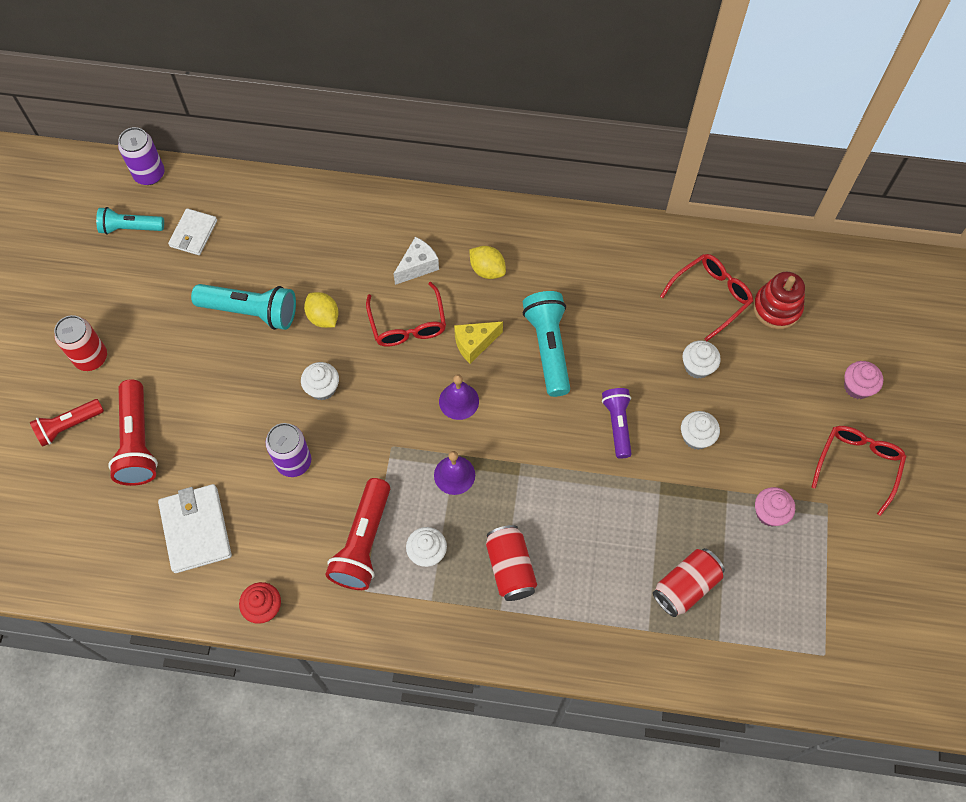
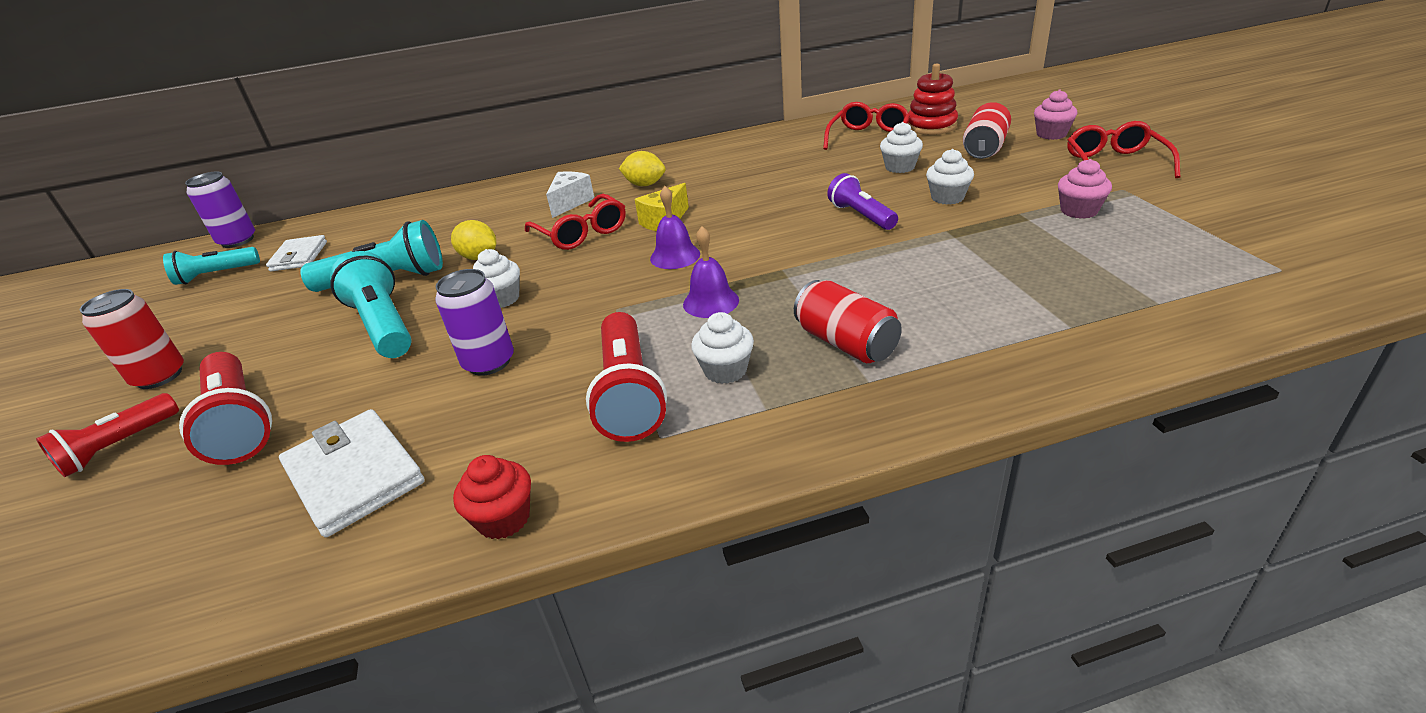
camera: 20 degrees left, 30 degrees down
(548, 348) = (744, 201): turquoise flashlight -> turquoise flashlight (383, 325)
(685, 586) = (1065, 281): red can -> red can (984, 148)

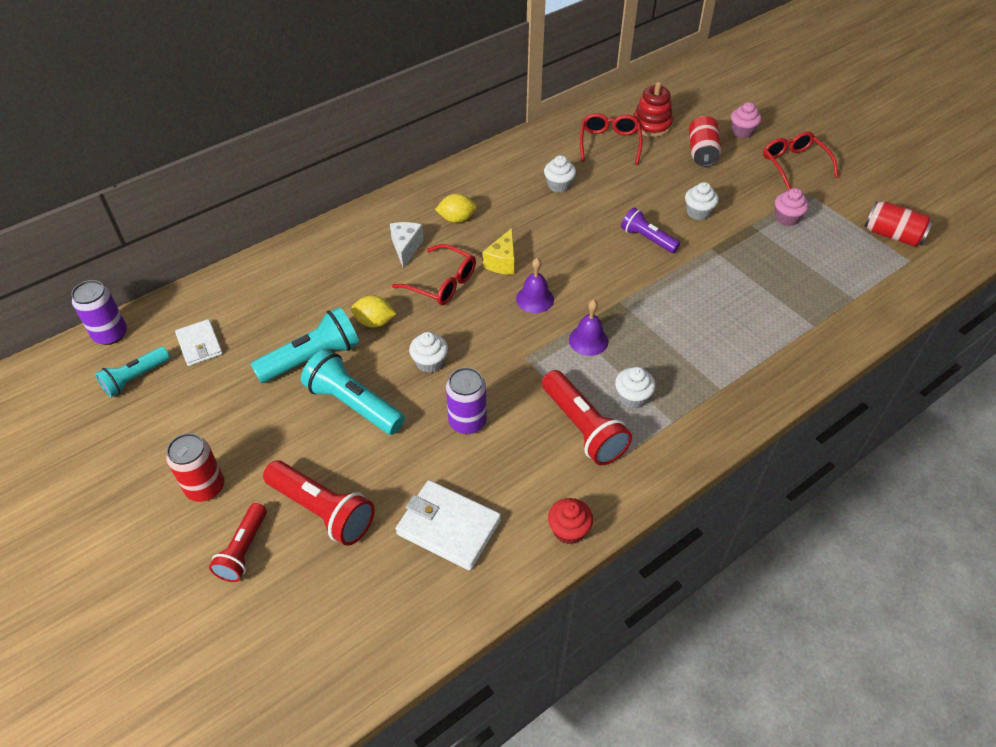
camera: 25 degrees left, 15 degrees up
(846, 343) = (694, 361): red can -> red can (892, 235)
(900, 167) = (650, 180): white cupcake -> white cupcake (559, 185)

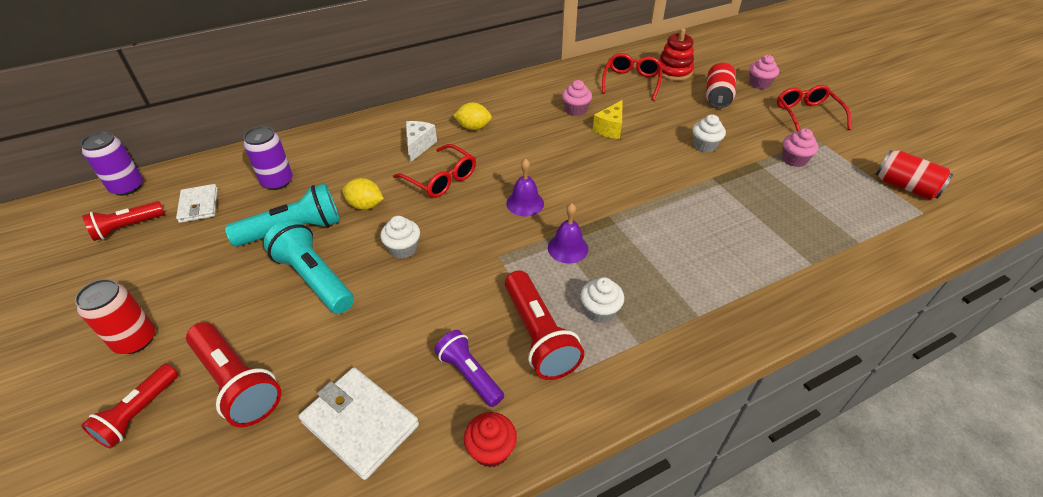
camera: 10 degrees right, 5 degrees down
(135, 378) = (127, 227): turquoise flashlight -> red flashlight
(467, 422) = (420, 312): purple can -> purple can (277, 181)
(502, 262) = (504, 167): yellow cheese -> yellow cheese (610, 129)
(559, 185) = (575, 110): white cupcake -> pink cupcake
(647, 239) = (649, 163): purple flashlight -> purple flashlight (469, 374)

